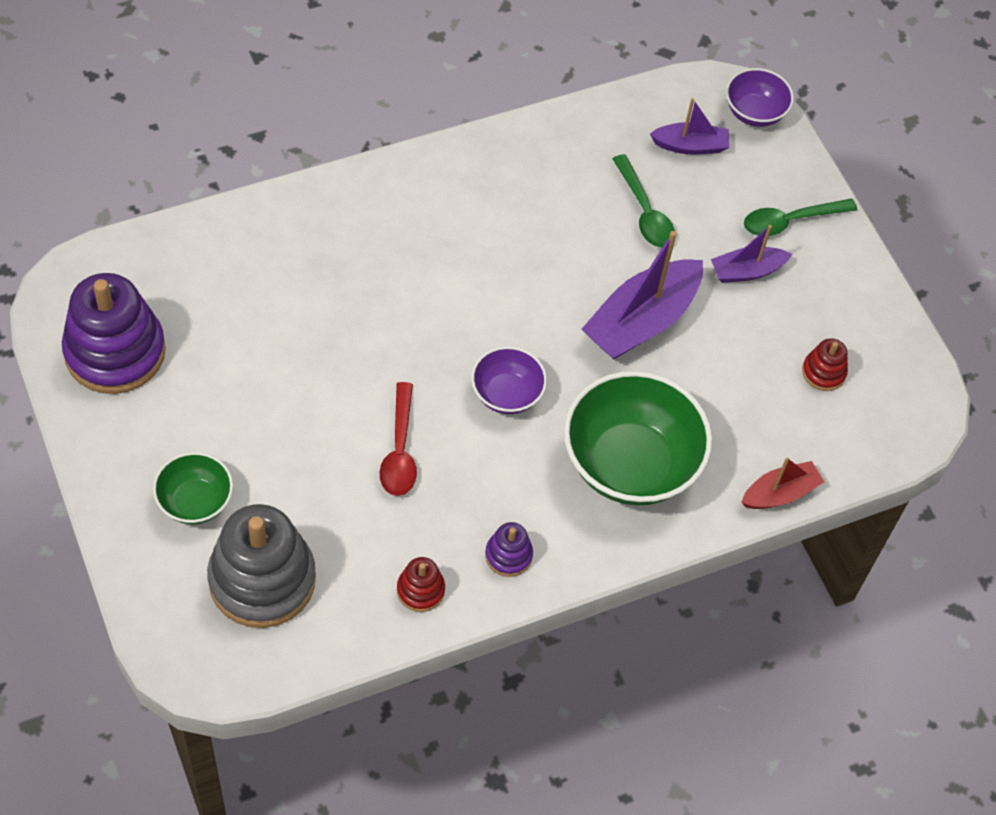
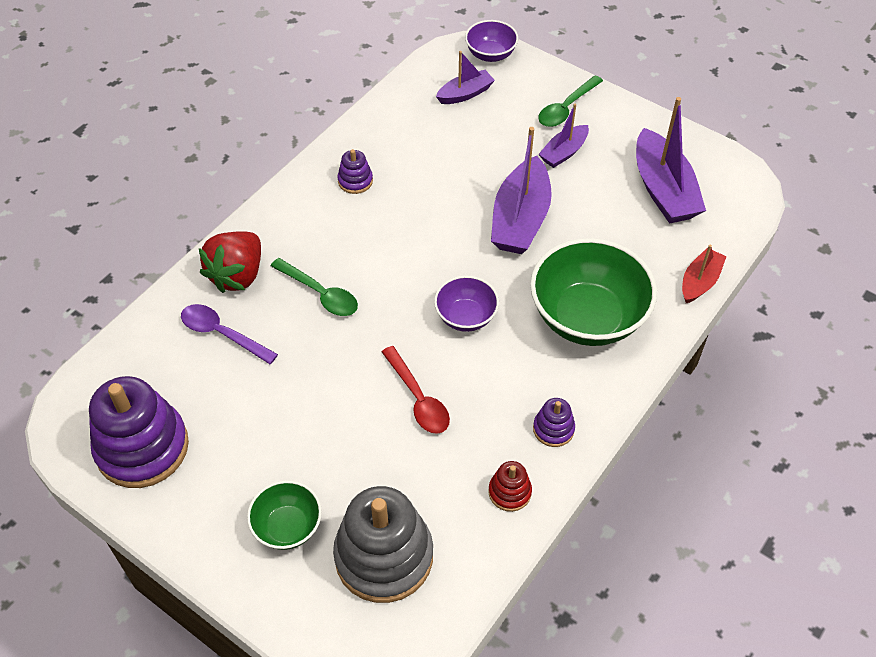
camera: 25 degrees left, 5 degrees down
(259, 280) = (222, 334): none -> purple spoon
(313, 226) = (237, 275): none -> red strawberry
(500, 186) = (355, 181): none -> purple stacking toy
(644, 211) = (467, 149): green spoon -> green spoon (320, 294)
(823, 372) = (663, 190): red stacking toy -> purple boat

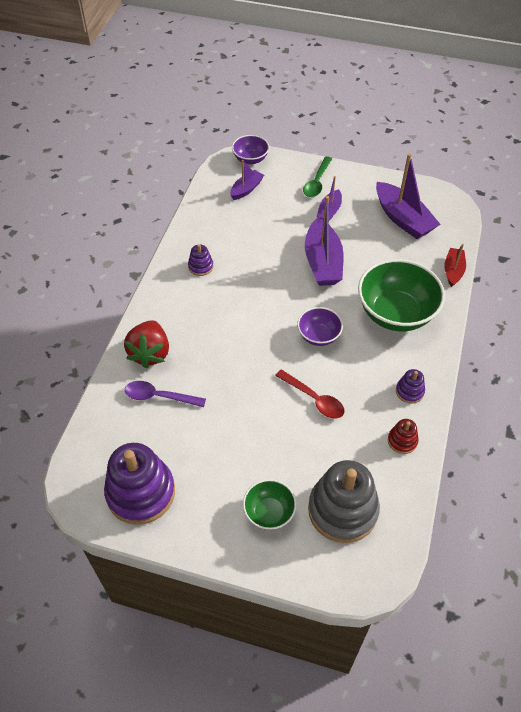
camera: 20 degrees left, 0 degrees up
(320, 294) = (214, 349): green spoon -> none

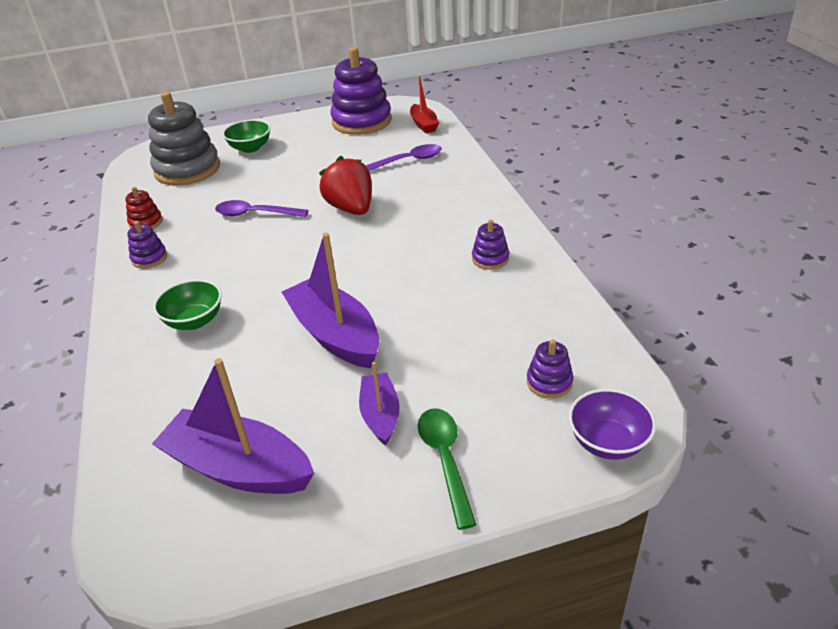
camera: 150 degrees right, 15 degrees down
(150, 353) = (451, 178): red strawberry -> red strawberry (351, 208)
(246, 189) = (549, 382): purple boat -> purple stacking toy
(314, 399) = (255, 214): red spoon -> purple spoon
(318, 336) = (284, 259): purple bowl -> none
(396, 313) = (194, 321): green bowl -> green bowl, size x0.52
(453, 271) = (118, 416): red boat -> red boat (424, 124)

